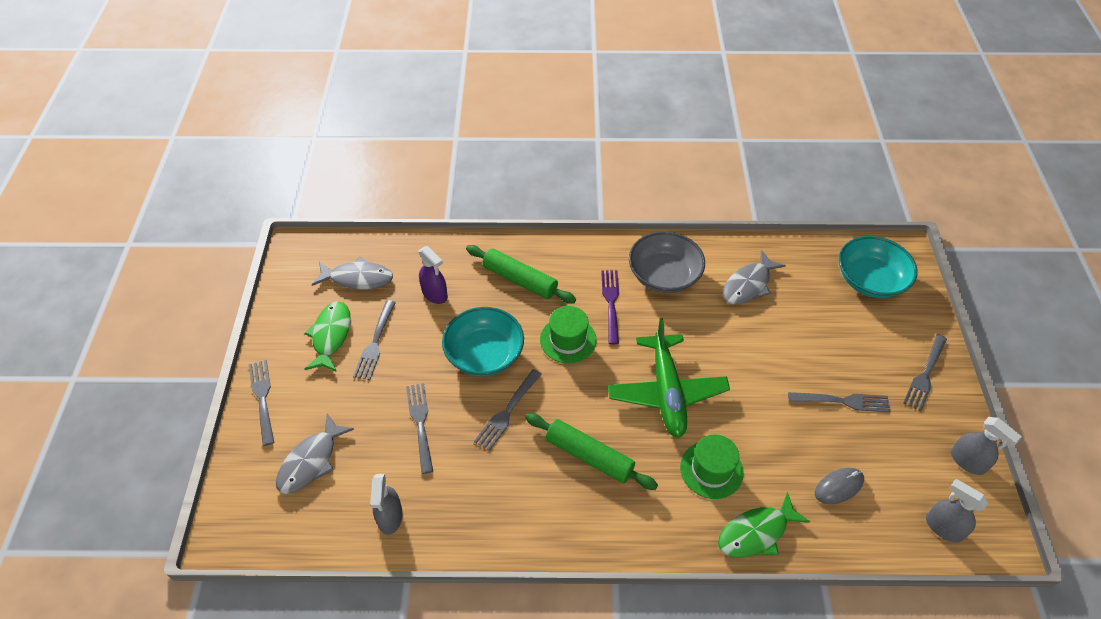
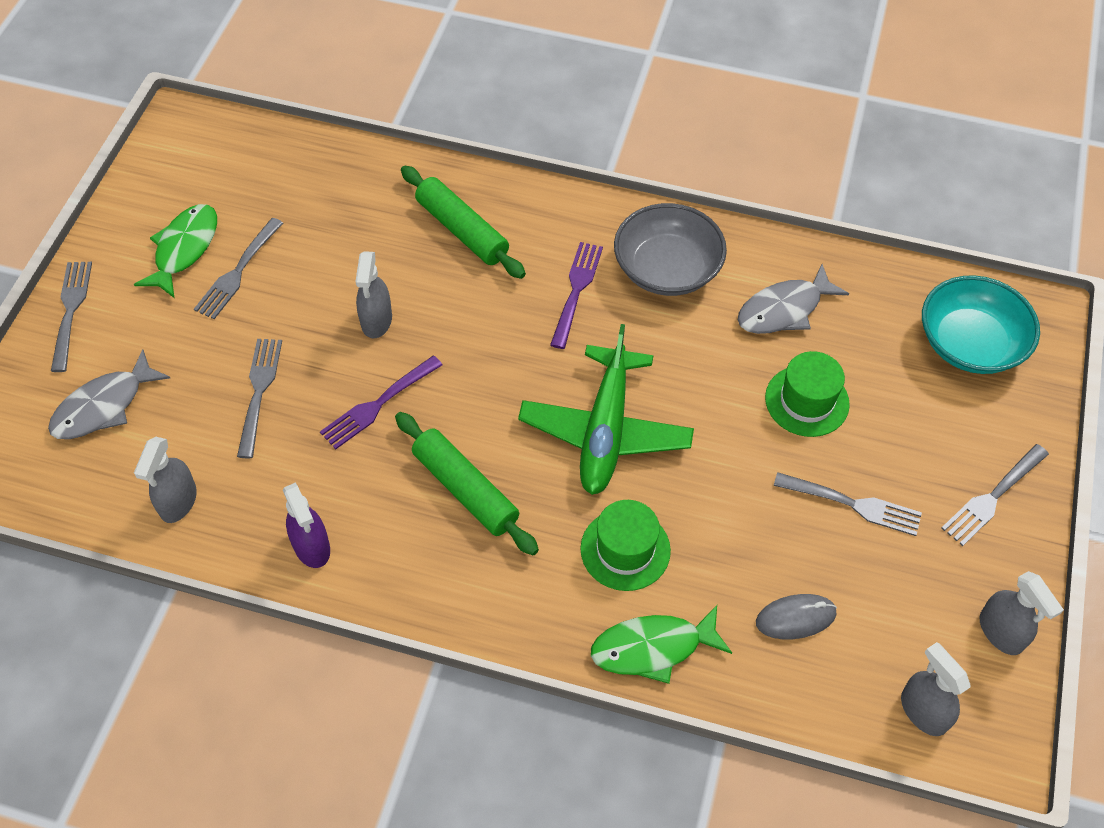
camera: 15 degrees right, 5 degrees up
(358, 278) = (245, 180): grey fish -> none
(435, 294) = (340, 224): purple spray bottle -> purple spray bottle (312, 547)
(484, 354) = (376, 321): turquoise bowl -> grey spray bottle
(507, 411) = (378, 404): grey fork -> purple fork
(568, 340) = (497, 327): green hat -> green hat (807, 401)

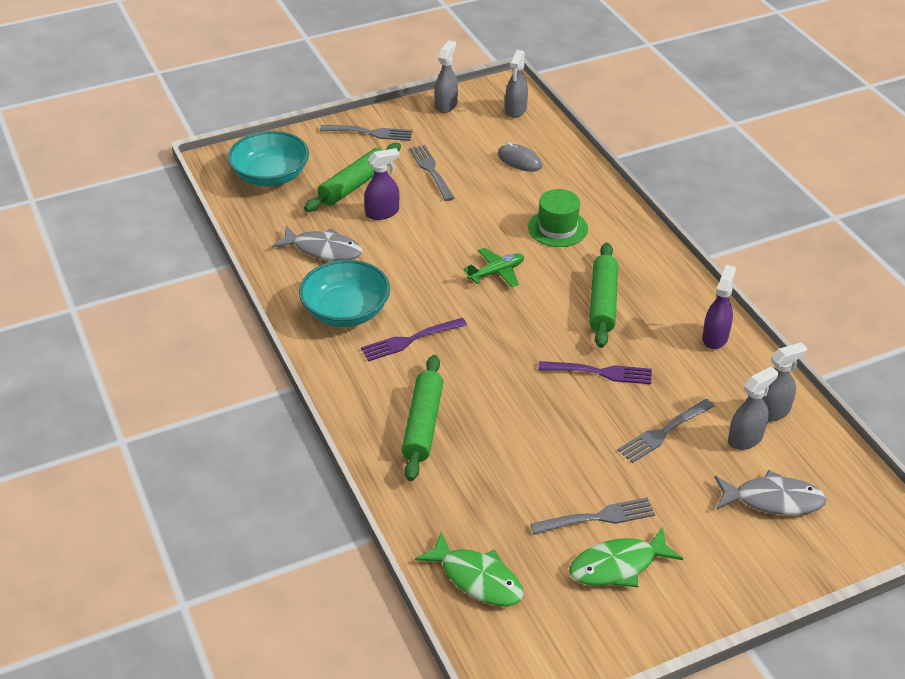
camera: 130 degrees left, 15 degrees down
(71, 311) = (743, 586): grey fork -> none
(376, 321) = (545, 415): grey spray bottle -> grey spray bottle (745, 438)
(605, 430) = (496, 272): green plane -> green plane, size x0.51
(653, 648) = (595, 193): green fish -> green fish (477, 578)
(667, 269) = (346, 311): grey bowl -> turquoise bowl
(807, 401) = (382, 213): green hat -> purple spray bottle
(885, 408) = (354, 185): none -> green rolling pin

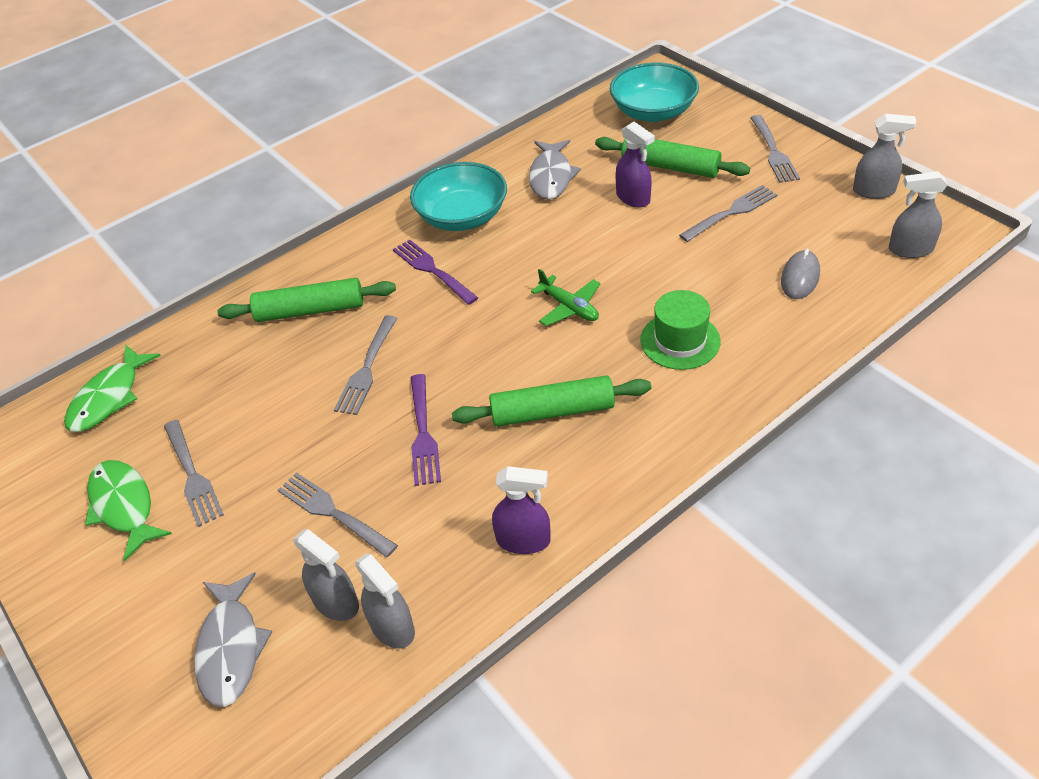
camera: 80 degrees right, 5 degrees up
(515, 396) = (366, 368): none -> grey fork

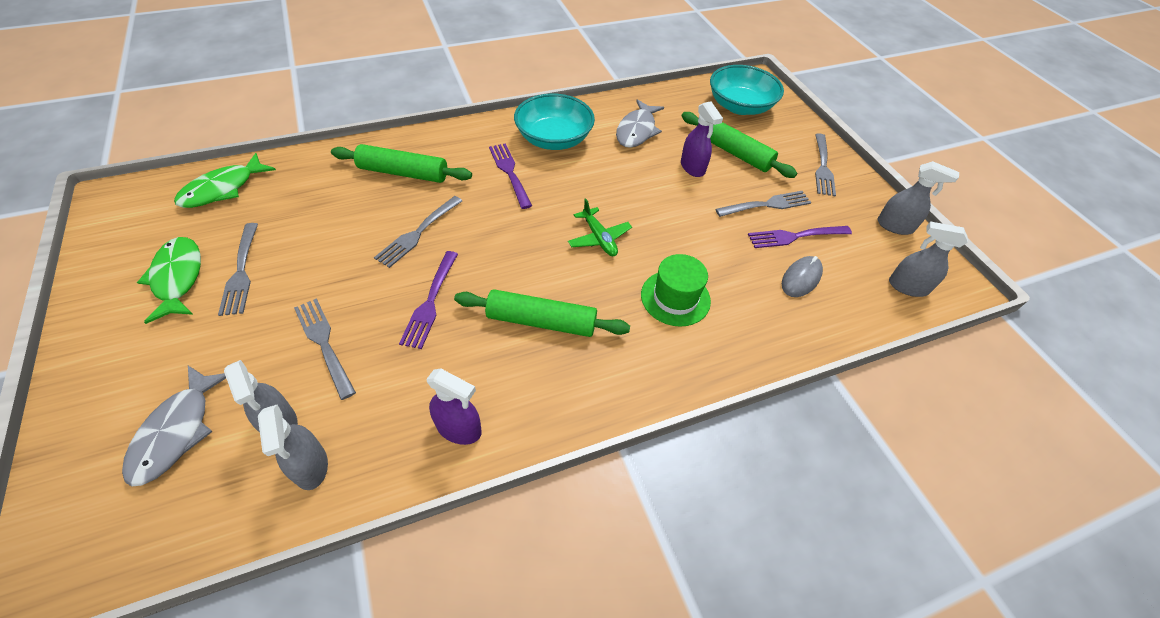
camera: 10 degrees right, 5 degrees up
(776, 236) = (795, 236): none -> purple fork

